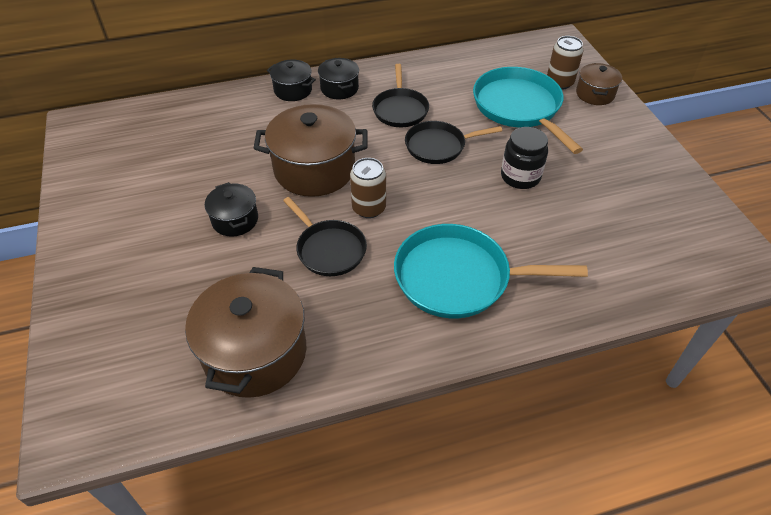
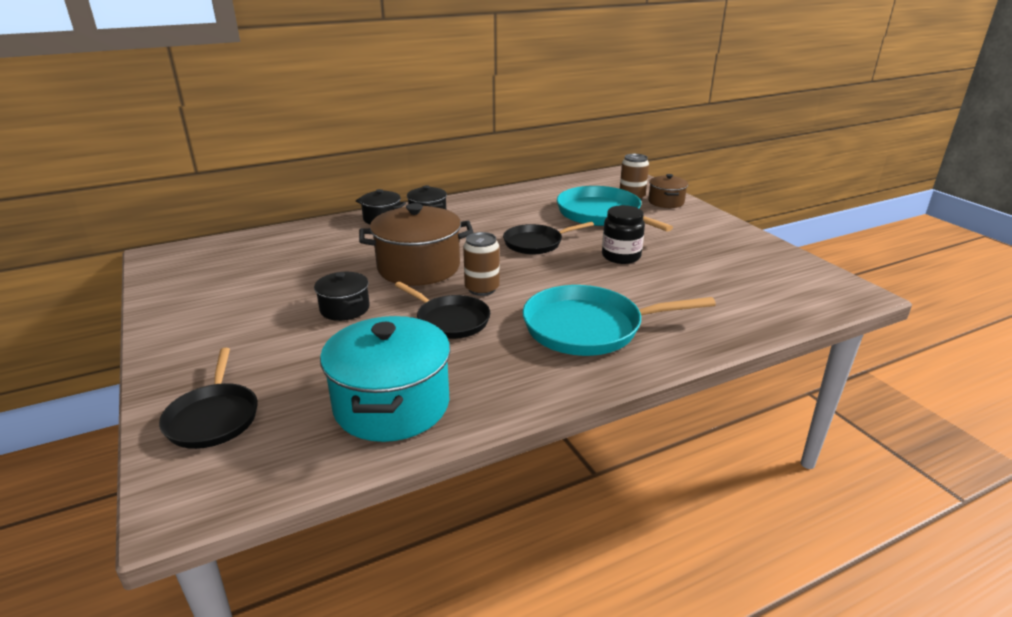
camera: 10 degrees left, 20 degrees down
(255, 352) = (392, 405): brown pot -> turquoise pot
(400, 109) = (491, 223): black pan -> black pan (213, 418)

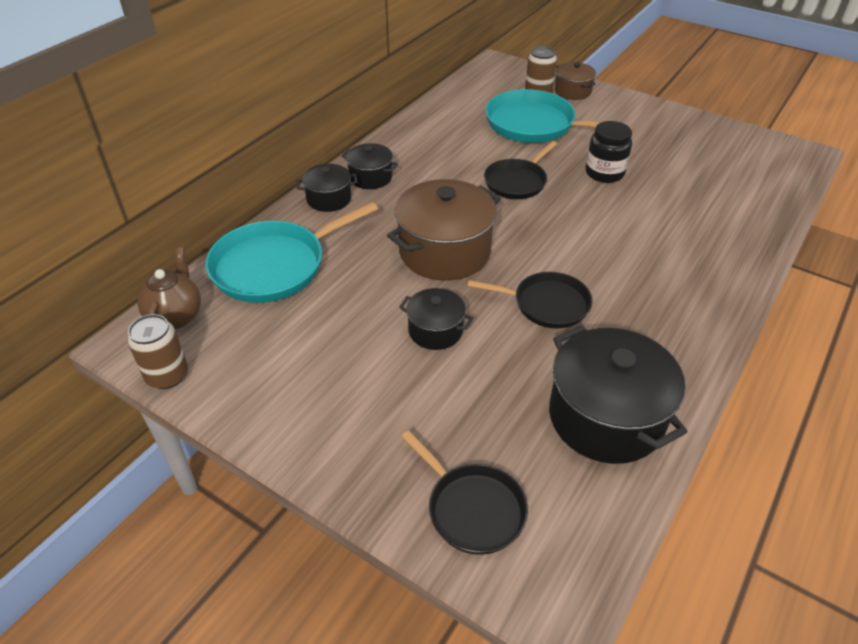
camera: 30 degrees left, 15 degrees up
(202, 250) = (176, 316): none -> brown teapot
(392, 405) = (606, 417): turquoise pot -> black pot
(482, 289) = (531, 256): brown can -> brown can (167, 375)
(588, 328) = (663, 266): turquoise pan -> turquoise pan (274, 266)

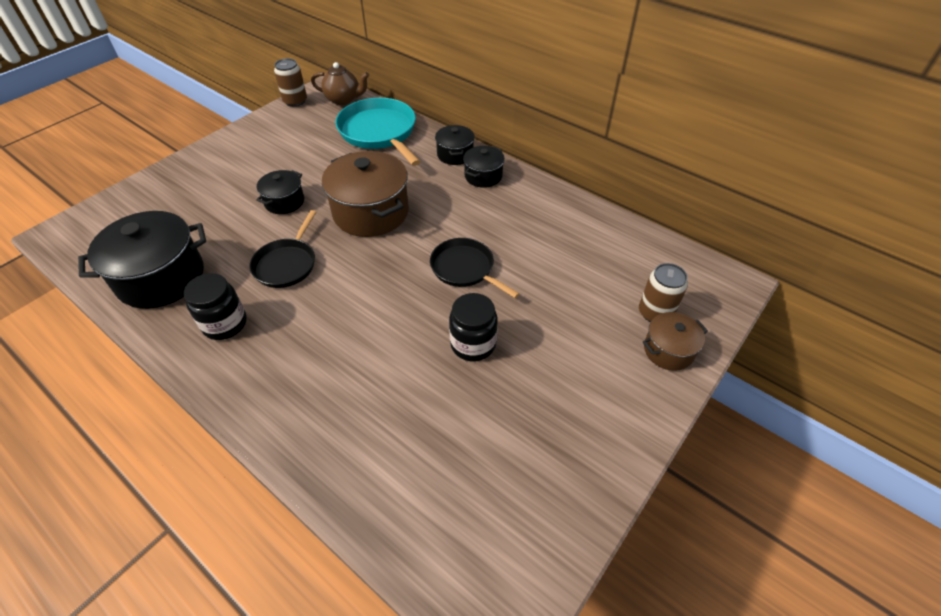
camera: 95 degrees right, 5 degrees up
(472, 509) = (136, 207): black pan -> none
(534, 125) = (578, 298): turquoise pan -> none
(650, 334) = (225, 324): none -> black jar

